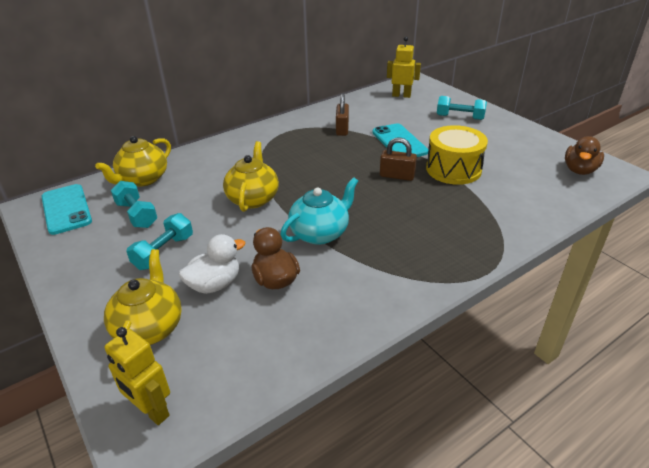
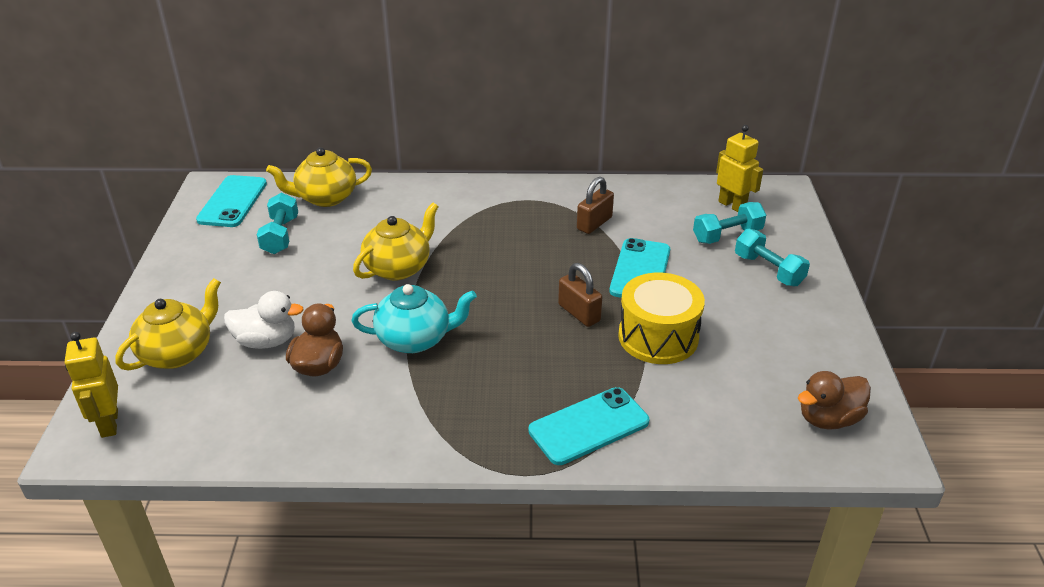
camera: 35 degrees right, 0 degrees up
(164, 252) = (261, 287): turquoise dumbbell -> turquoise dumbbell (727, 235)
(483, 229) = (589, 426): none -> turquoise phone

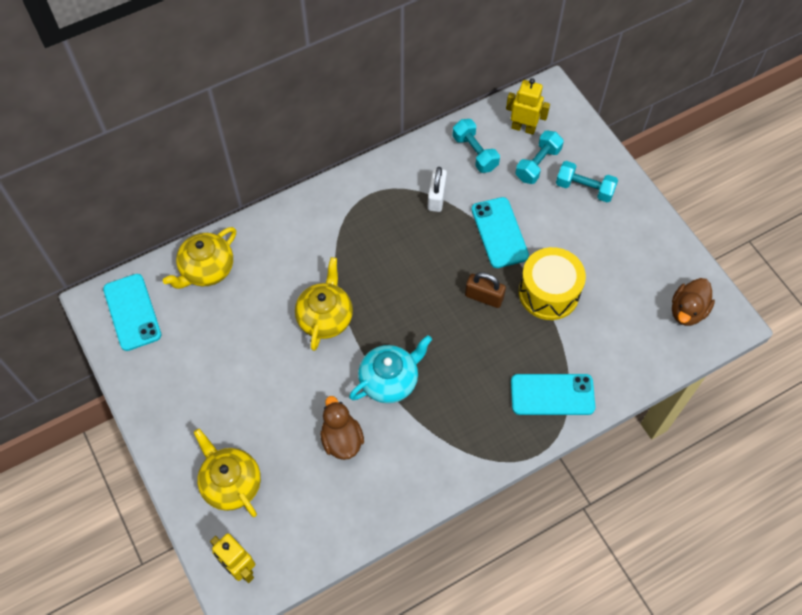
camera: 30 degrees left, 25 degrees up
(178, 353) = (231, 483): yellow teapot -> yellow teapot turned 45 degrees counterclockwise
(266, 341) = (286, 438): white duck -> none
(280, 235) = (206, 330): turquoise dumbbell -> turquoise dumbbell (475, 153)
(589, 426) = (552, 394): turquoise phone -> turquoise phone turned 60 degrees clockwise
(594, 223) = (436, 197): brown padlock -> white padlock

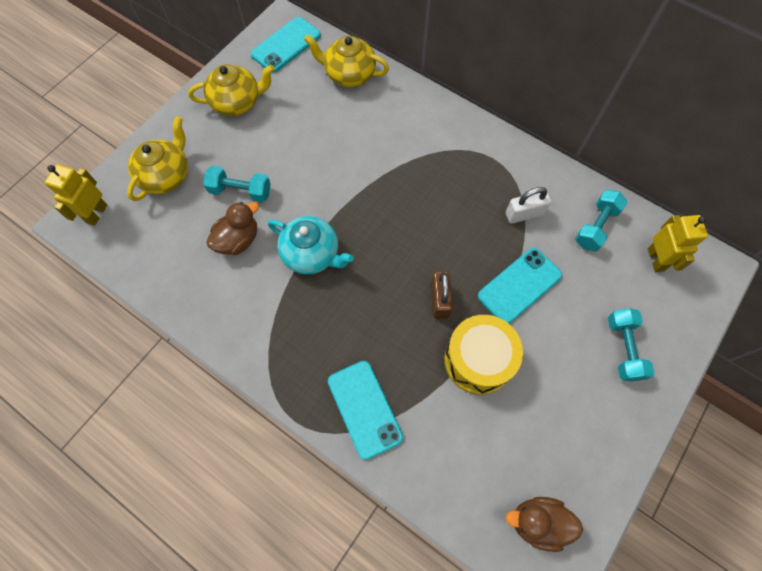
camera: 65 degrees right, 5 degrees up
(325, 317) = (349, 177): yellow teapot -> yellow teapot (237, 102)
(537, 164) = (622, 290): turquoise dumbbell -> turquoise dumbbell (240, 191)

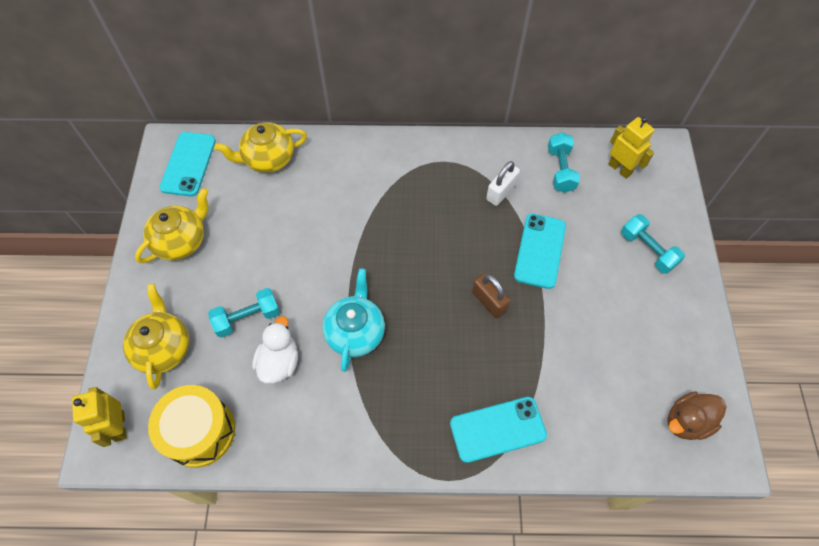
camera: 35 degrees left, 5 degrees down
(238, 240) = (279, 362): brown duck -> white duck
(312, 254) = (355, 332): turquoise teapot -> turquoise teapot turned 75 degrees counterclockwise
(364, 409) = (497, 429): turquoise phone -> turquoise phone turned 45 degrees counterclockwise
(478, 360) = (553, 329): yellow drum -> yellow drum (200, 431)

